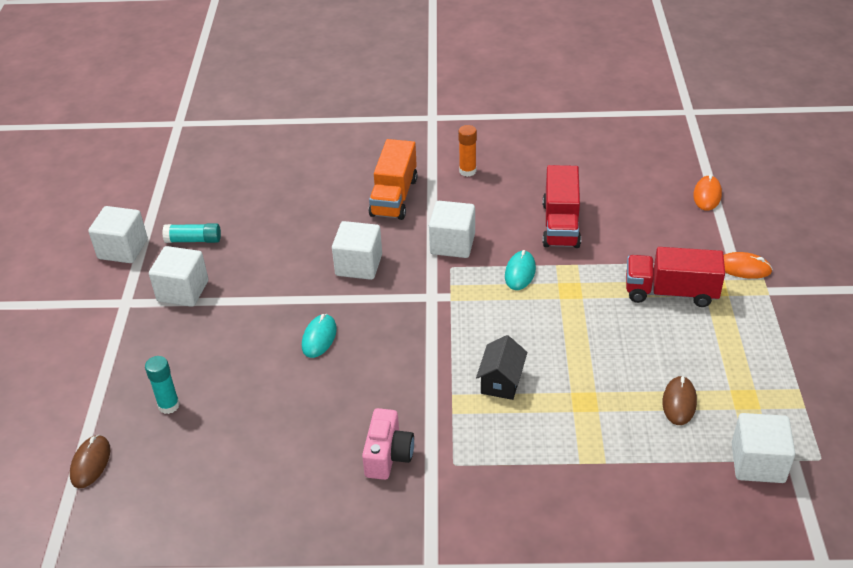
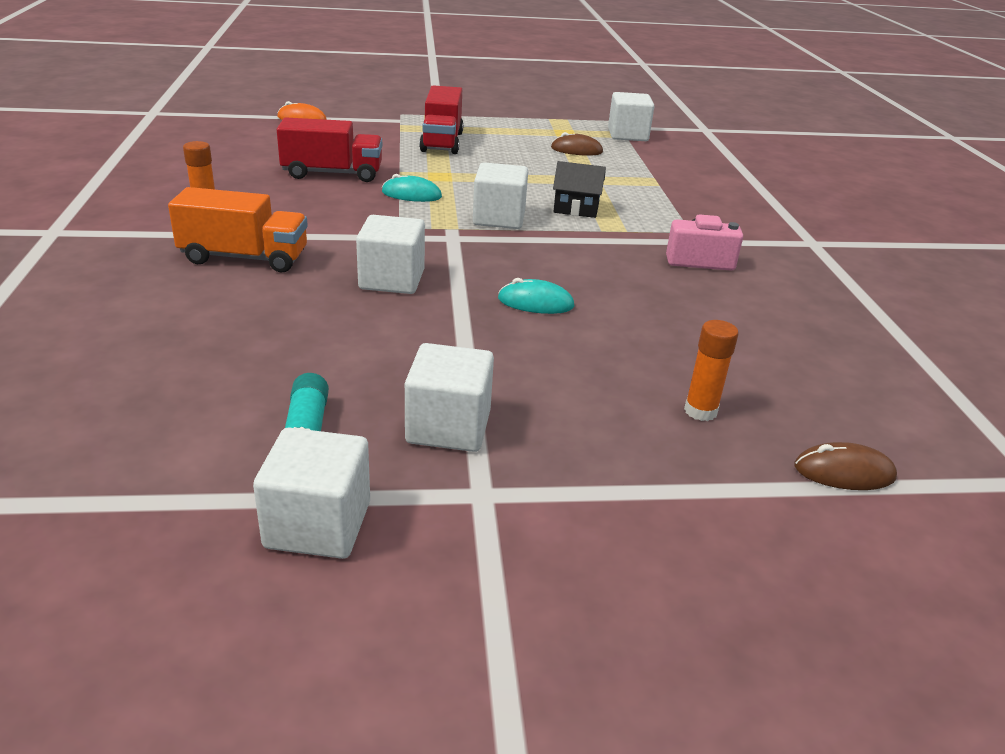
camera: 100 degrees left, 10 degrees down
(169, 405) = (700, 411): turquoise glue stick -> orange glue stick
(452, 244) = (356, 225): white cube -> white cube (499, 218)
(743, 268) = (410, 118): orange mouse -> none

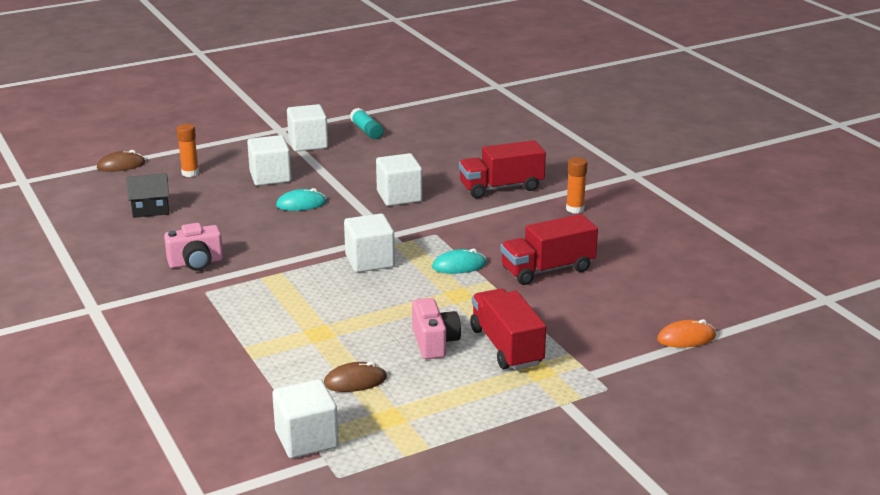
camera: 160 degrees right, 5 degrees down
(244, 258) = (501, 187): orange truck -> red truck
(318, 525) = (333, 112): white cube -> white cube (270, 177)
(496, 155) = (434, 343): none -> pink camera
(576, 209) = (313, 289): black house -> black house (150, 209)

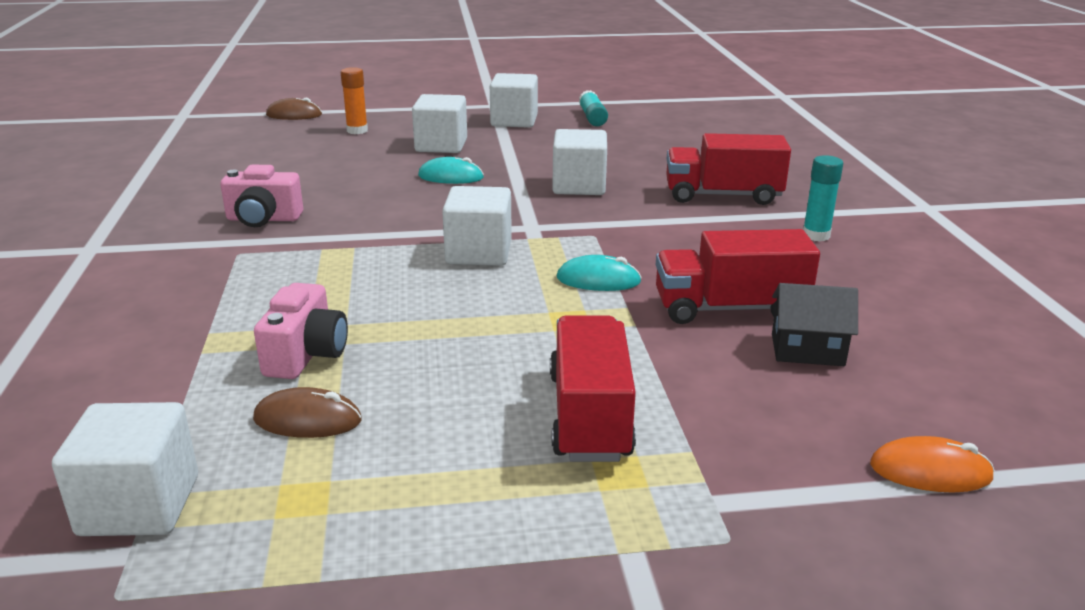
camera: 20 degrees right, 0 degrees up
(150, 209) = (276, 158): black house -> black house (807, 350)
(434, 343) = (479, 384): pink camera -> pink camera (306, 355)
(575, 209) = (816, 235): orange glue stick -> turquoise glue stick

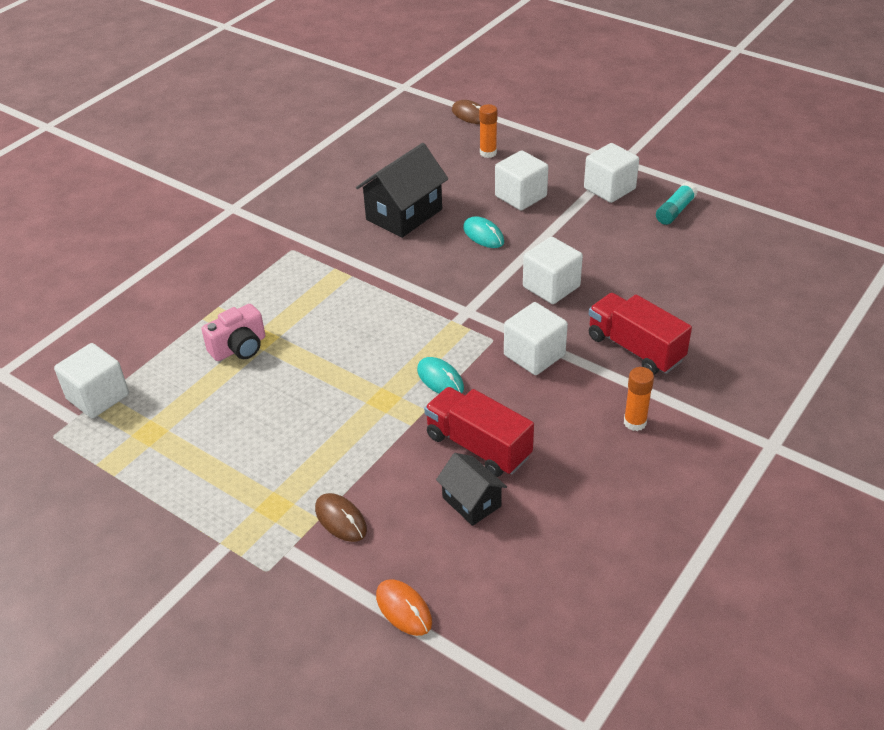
camera: 45 degrees right, 15 degrees up
(263, 219) = (334, 224): pink camera -> none
(307, 420) = (196, 390): brown mouse -> brown mouse (341, 519)
(338, 189) = (404, 214): none -> black house
(479, 253) = (407, 318): white cube -> white cube (534, 355)
(589, 416) = (305, 467): red truck -> none
(816, 235) = (635, 422): turquoise glue stick -> orange glue stick

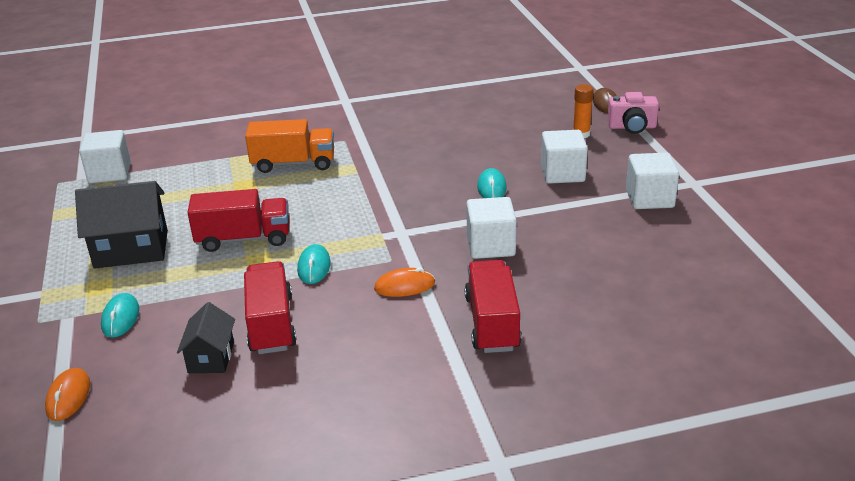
camera: 40 degrees right, 10 degrees down
(239, 348) = (223, 184): pink camera -> pink camera (632, 127)
(278, 295) = (293, 164): none -> orange truck
(341, 388) = (244, 239): none -> red truck
(341, 519) = (120, 318): brown mouse -> turquoise mouse
(404, 214) = (453, 150): black house -> black house (131, 249)
(534, 355) = (404, 286): white cube -> orange mouse
(635, 422) = (409, 375): orange glue stick -> none
(675, 211) = (687, 239): turquoise glue stick -> none

